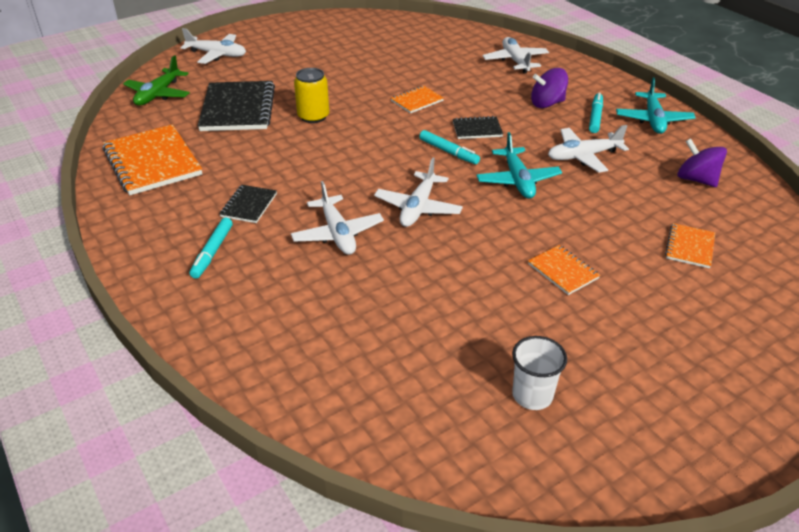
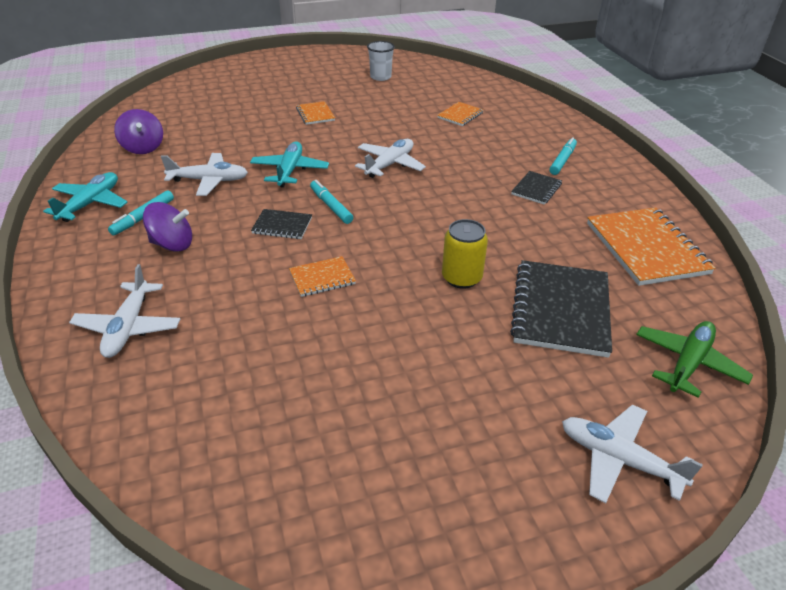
camera: 165 degrees left, 0 degrees up
(337, 233) = (463, 157): white plane -> none
(690, 247) = (216, 113): orange notebook -> orange notebook (460, 115)

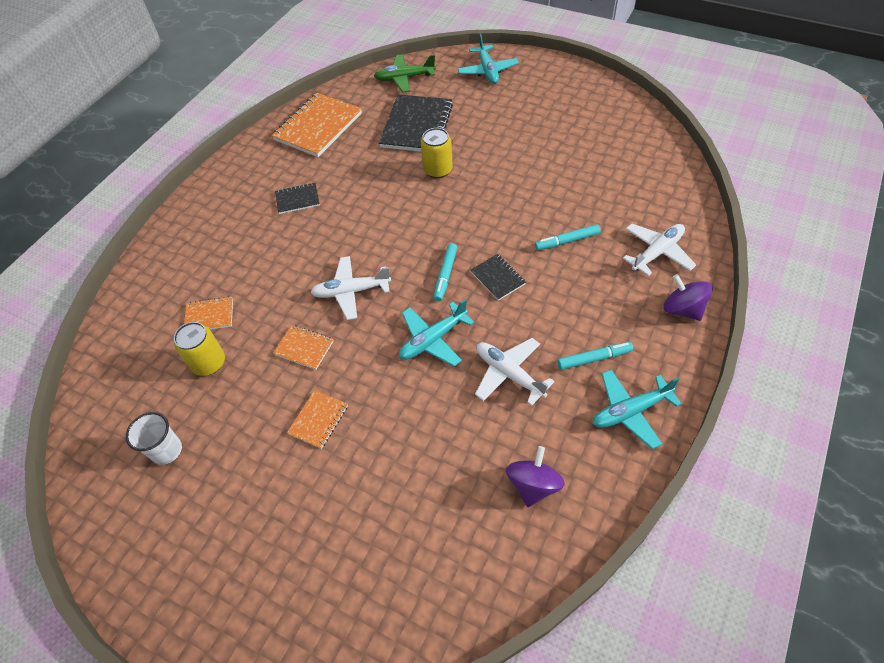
camera: 130 degrees left, 15 degrees up
(172, 244) = (589, 310): purple spinning top -> purple spinning top (682, 309)
(322, 278) = (514, 218): orange notebook -> orange notebook (304, 348)
(420, 103) = (209, 363): none -> yellow can
(561, 310) = (416, 126): black notebook -> black notebook turned 45 degrees counterclockwise
(562, 160) = (237, 211): turquoise marker -> turquoise marker (567, 241)
(618, 459) = (487, 71): white plane -> turquoise plane

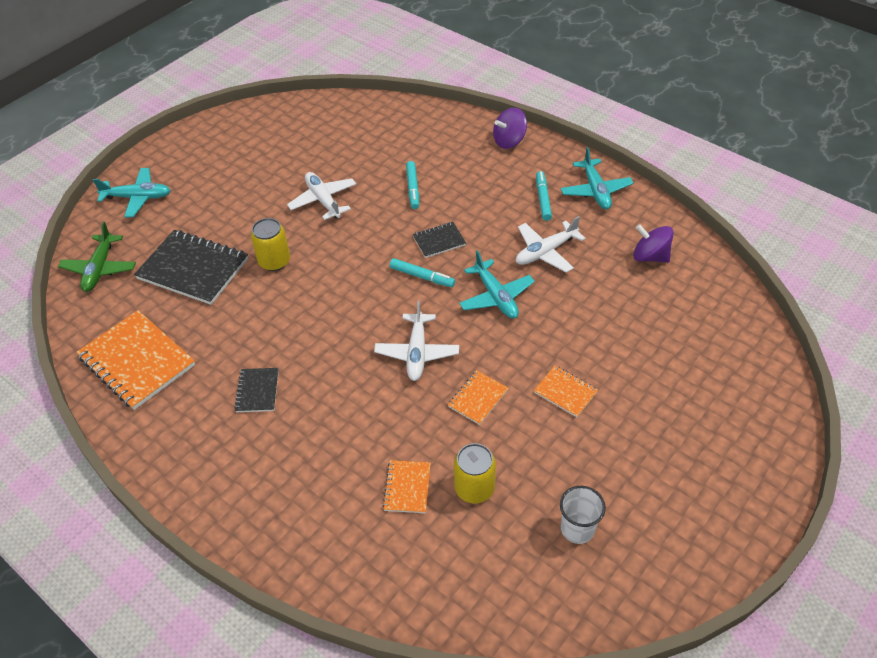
camera: 80 degrees left, 5 degrees down
(657, 252) = (447, 140): white plane -> white plane (323, 200)

